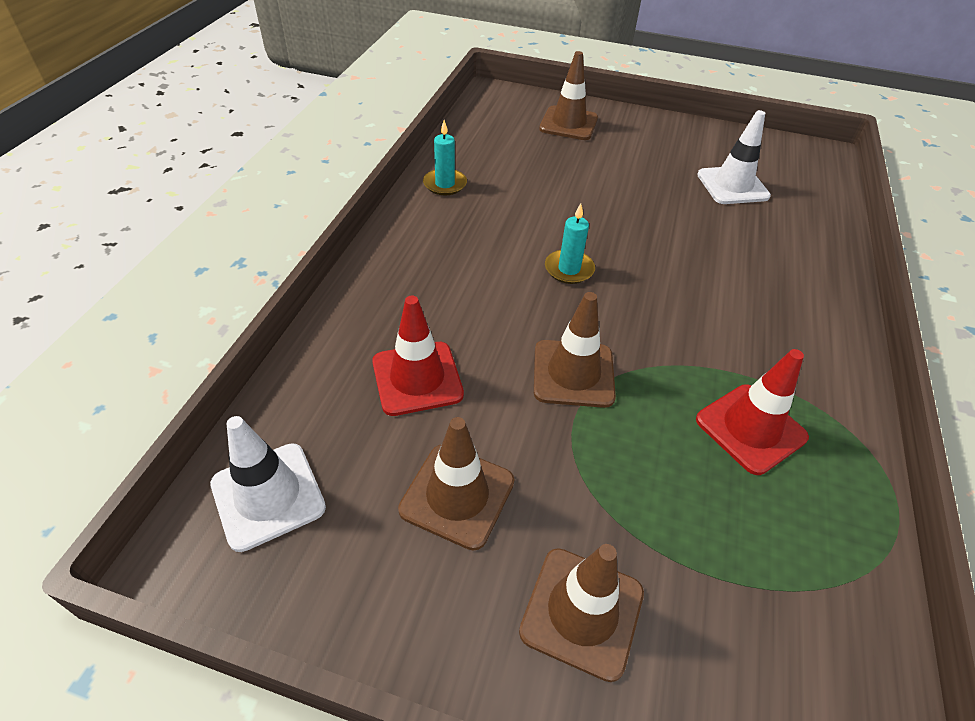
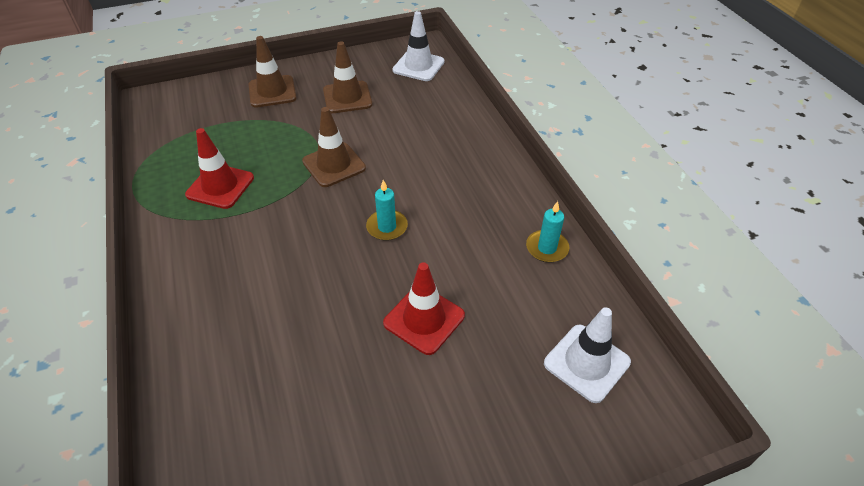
camera: 145 degrees right, 0 degrees up
(417, 378) = (410, 124): red traffic cone -> red traffic cone (424, 319)
(568, 124) = (540, 418): brown traffic cone -> none
(732, 186) = (301, 424): white traffic cone -> white traffic cone (586, 363)

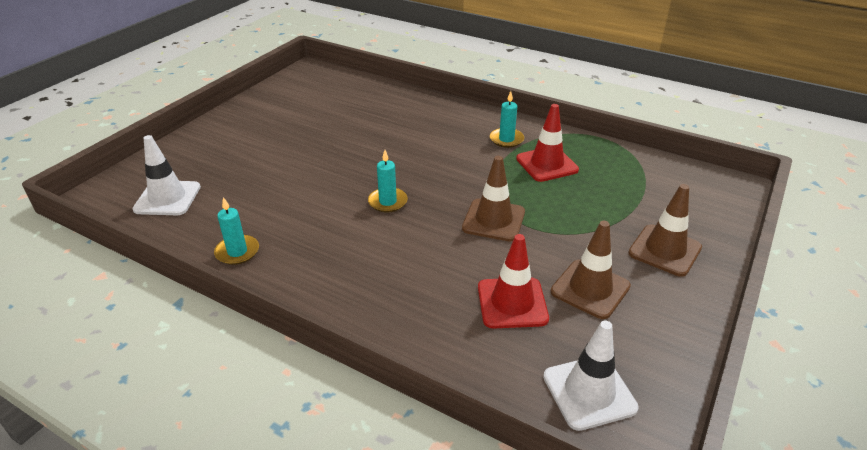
camera: 140 degrees right, 10 degrees down
(201, 233) = (506, 139): none -> turquoise candle
(424, 319) = (301, 169): red traffic cone -> red traffic cone (512, 303)

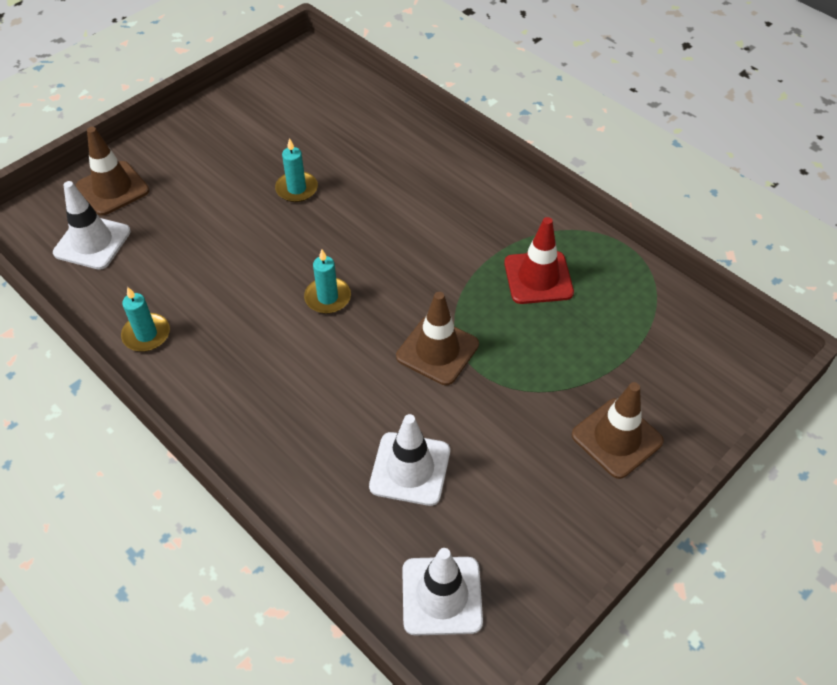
camera: 15 degrees right, 15 degrees up
(506, 139) = (506, 227): turquoise candle -> turquoise candle (296, 189)
(512, 303) = (410, 469): red traffic cone -> white traffic cone
(590, 289) = (503, 471): brown traffic cone -> brown traffic cone (113, 188)

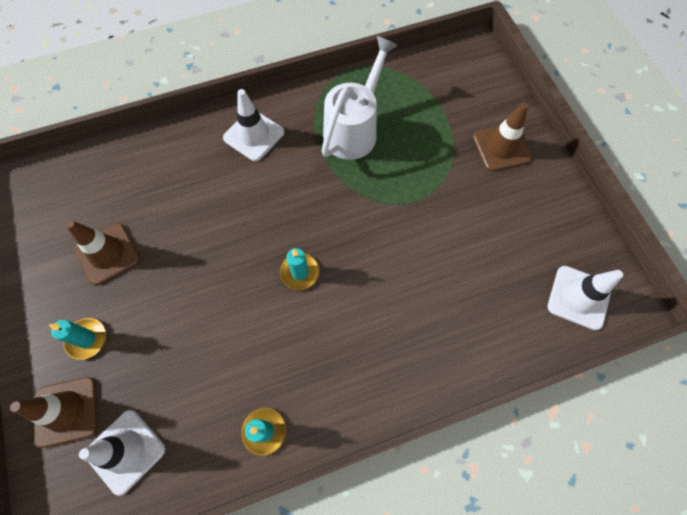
camera: 65 degrees left, 15 degrees up
(296, 189) = (170, 252): turquoise candle -> turquoise candle (87, 339)
(410, 469) = (477, 277): white traffic cone -> white traffic cone (254, 135)
(437, 350) = (386, 218): brown traffic cone -> brown traffic cone (107, 254)
(538, 278) = (354, 129): red traffic cone -> white watering can

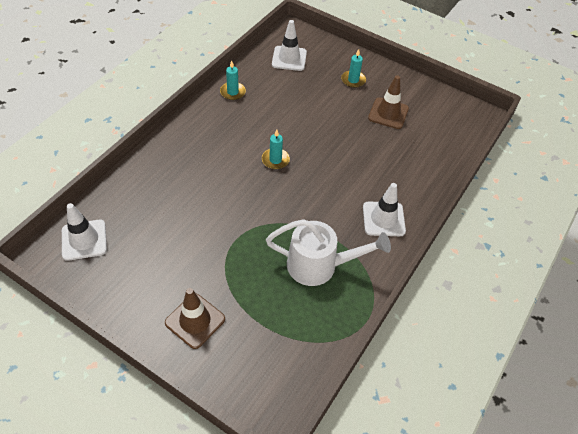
camera: 140 degrees right, 15 degrees down
(66, 411) = (330, 57): brown traffic cone -> none
(354, 129) = (319, 265): white watering can -> white watering can turned 75 degrees counterclockwise

